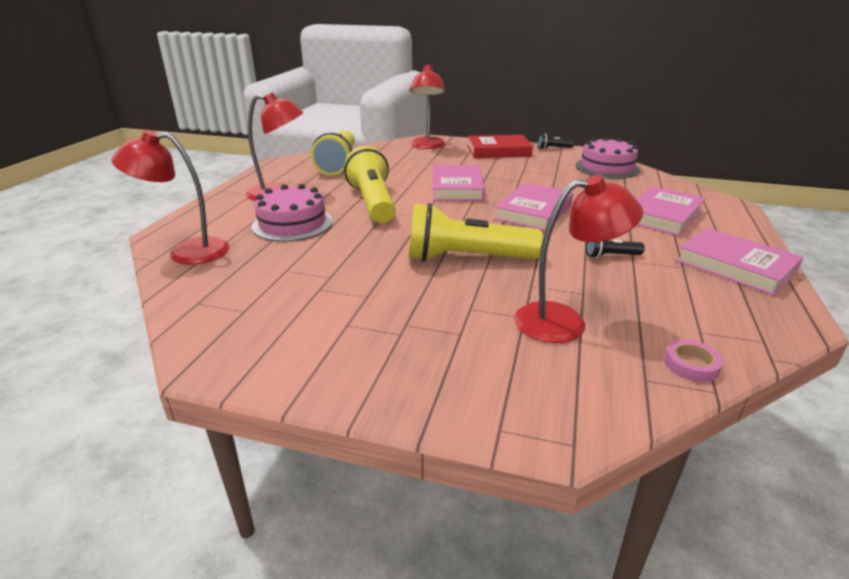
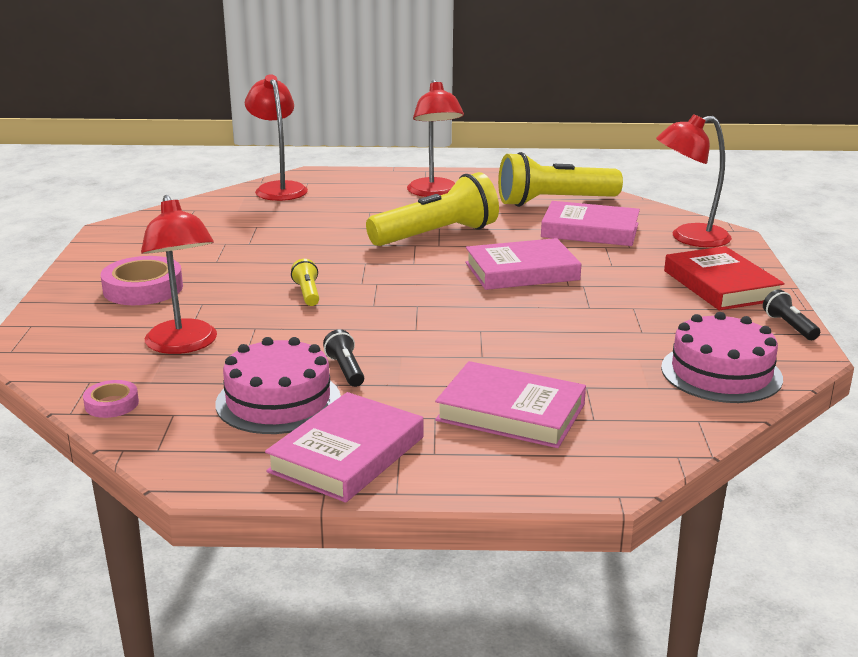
camera: 75 degrees right, 5 degrees down
(292, 224) = (357, 211): pink cake -> pink cake (278, 401)
(419, 342) = (143, 288): none -> pink tape
(466, 258) = (307, 293): yellow flashlight -> yellow flashlight, size x0.43
(534, 211) = (466, 321): pink book -> pink book (590, 230)

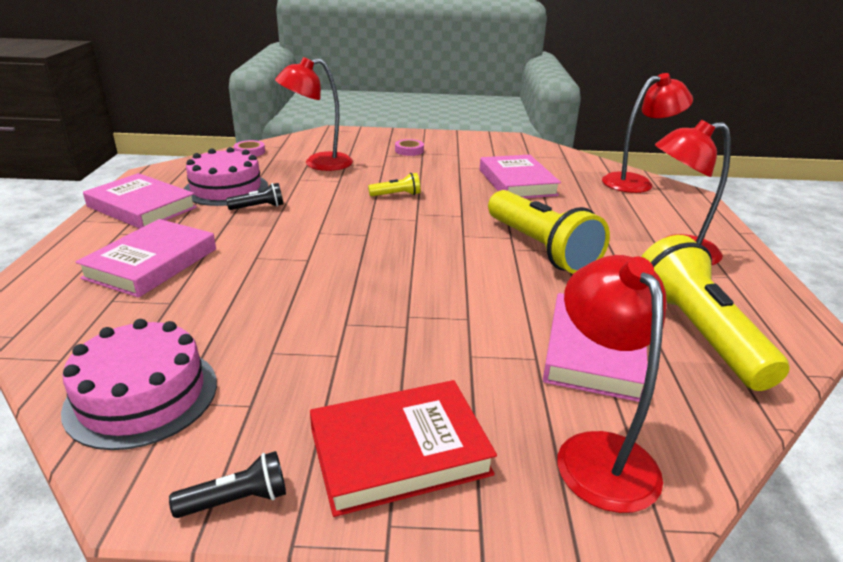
camera: 90 degrees right, 5 degrees up
(143, 288) = (409, 150): pink tape -> pink tape, size x0.55
(521, 271) = (446, 290): pink book -> pink book (517, 182)

